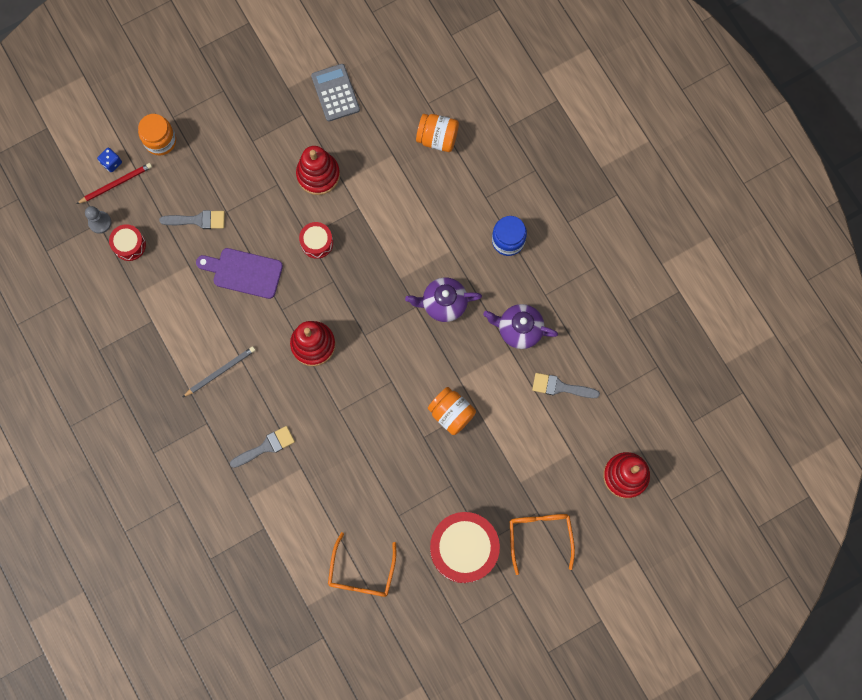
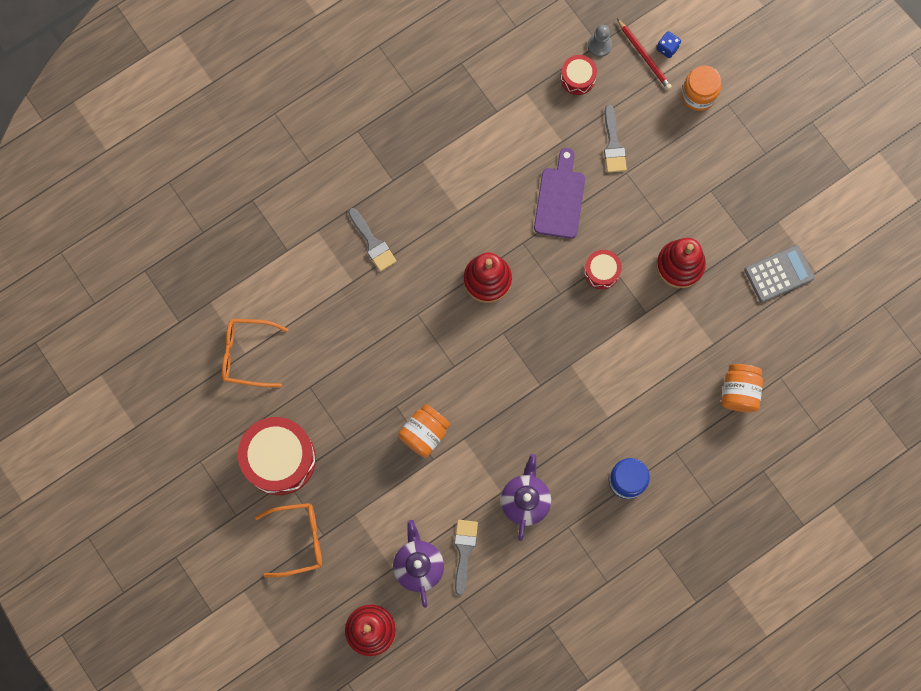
camera: 85 degrees right, 0 degrees up
(220, 371) = (449, 187): grey pencil -> none
(443, 303) = (547, 415): purple teapot -> purple teapot (418, 565)

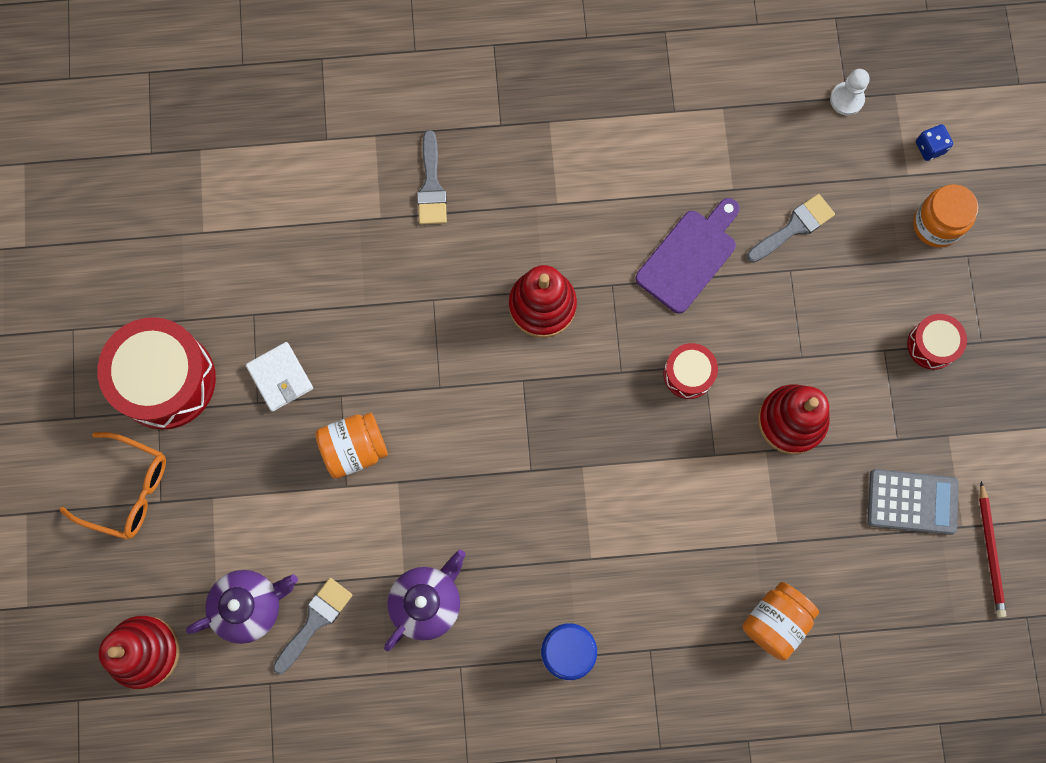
camera: 30 degrees right, 0 degrees up
(248, 354) = (205, 235): orange glasses -> none
(351, 416) = (280, 377): none -> white wallet
(418, 565) = (249, 606): purple teapot -> purple teapot turned 45 degrees clockwise
(577, 78) = (796, 124): red drum -> red drum (932, 345)
(599, 45) = (846, 99): grey pawn -> white pawn
(613, 144) = (794, 227): grey brush -> grey brush turned 150 degrees counterclockwise
(644, 56) = (895, 141): red pencil -> red pencil (990, 552)

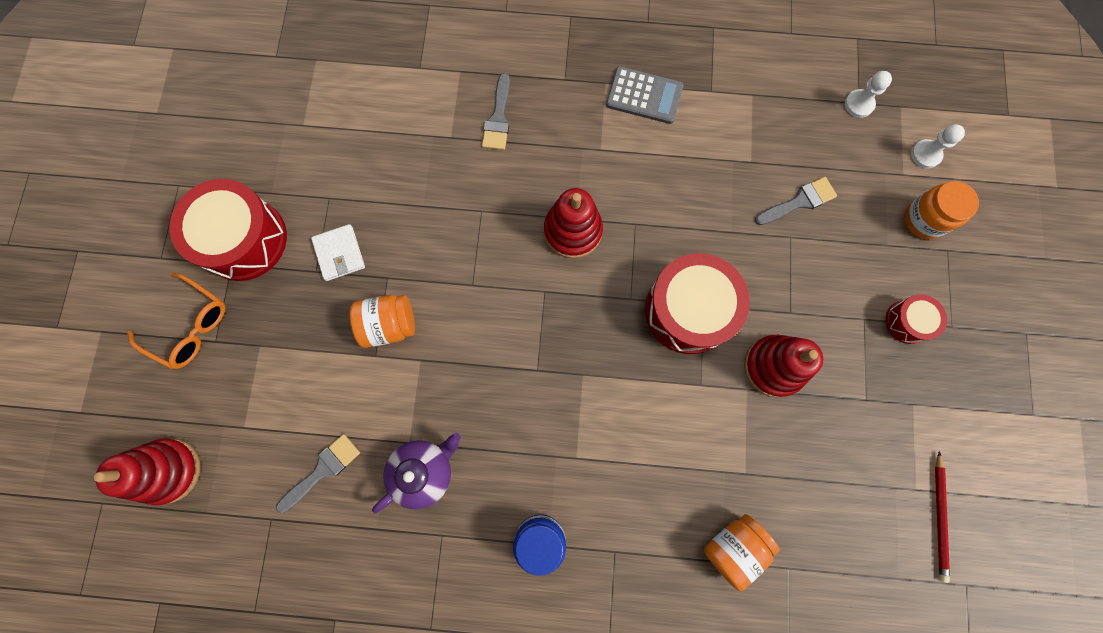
camera: 10 degrees right, 0 degrees up
(249, 606) = (269, 446): purple teapot -> none
(688, 374) = (689, 310): red drum -> red drum, size x1.98
(689, 257) = (705, 211): purple cutting board -> none
(912, 502) = (872, 458): grey calculator -> grey calculator (644, 96)
(930, 147) = (925, 155): blue dice -> white pawn

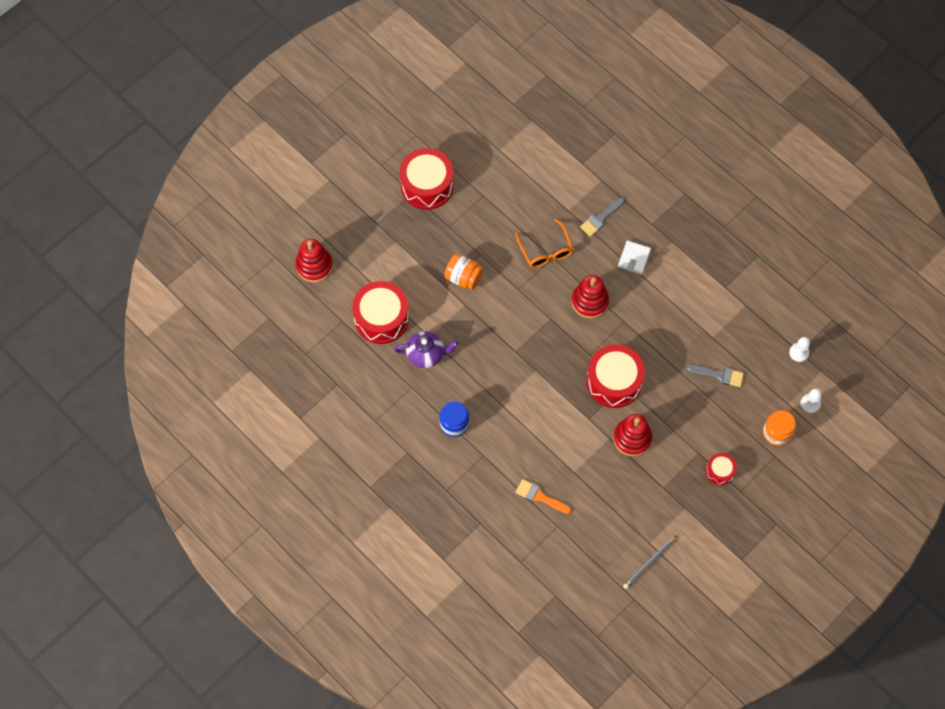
camera: 40 degrees right, 10 degrees down
(189, 326) = (371, 207): orange glasses -> orange glasses (545, 250)
(323, 470) = (381, 318): grey brush -> red drum
(339, 254) = (467, 226): white wallet -> white wallet (634, 258)
(644, 96) = (686, 263): grey calculator -> none
(733, 546) = (539, 496): orange jar -> orange brush
(939, 517) = (649, 563): red pencil -> grey pencil

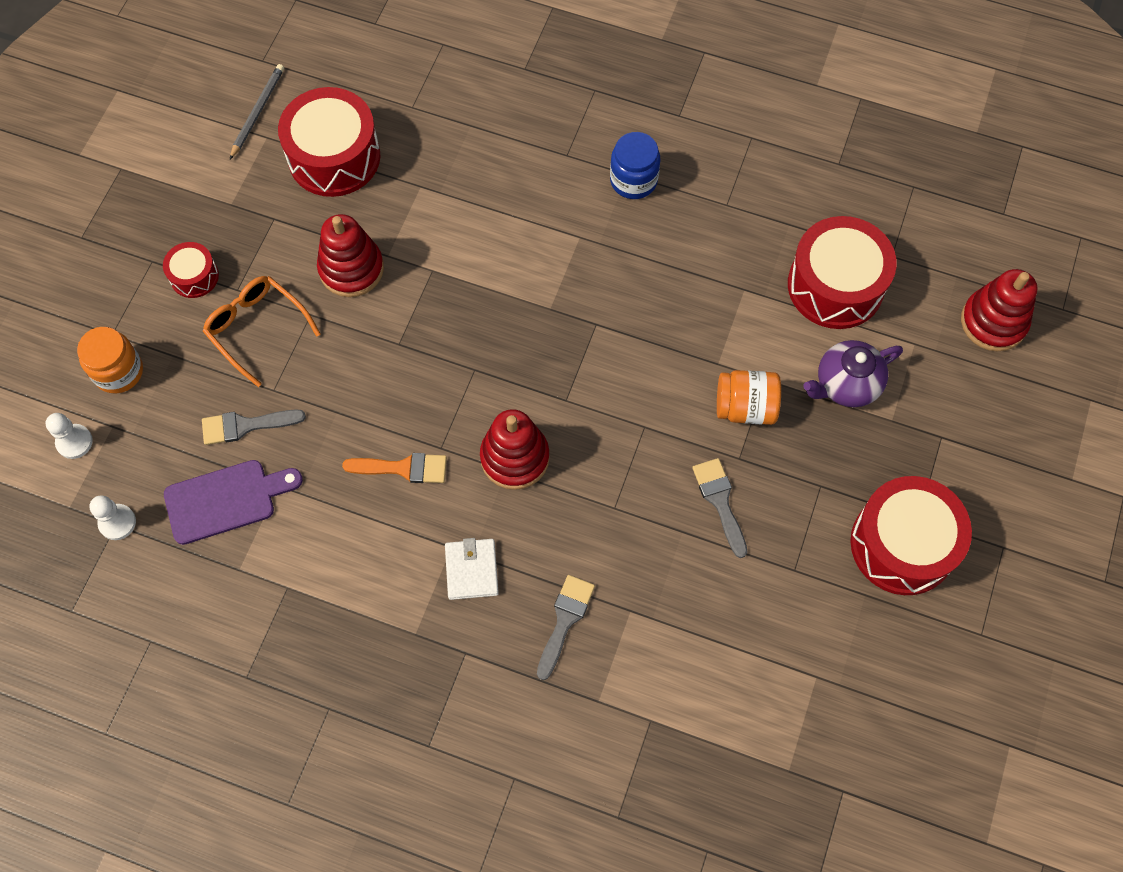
camera: 155 degrees right, 0 degrees up
(426, 354) = (733, 261): purple teapot -> purple teapot (846, 384)
(500, 239) = (720, 501): none -> grey brush
(539, 496) = (456, 134): orange brush -> orange brush (403, 468)
(545, 250) = (633, 516): orange glasses -> orange glasses (257, 329)
(614, 381) = (416, 342): red drum -> red drum (334, 157)
(741, 341) = (225, 500): none -> purple cutting board

